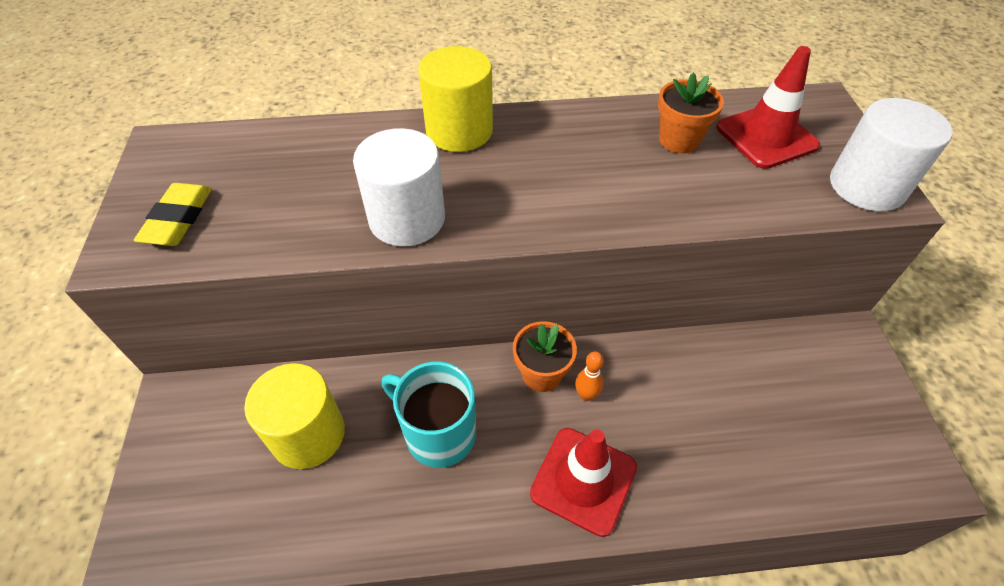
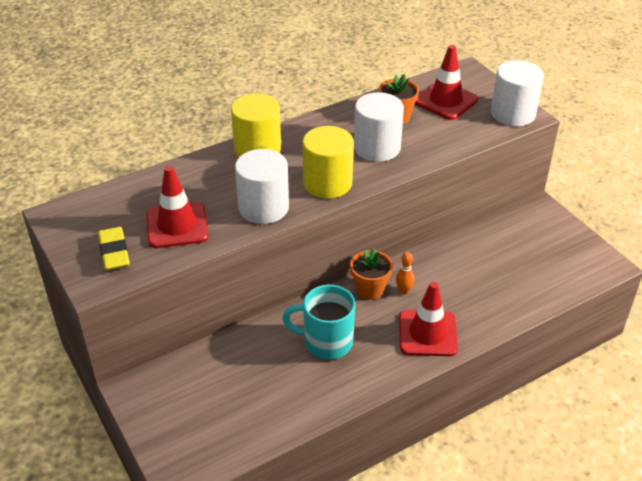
camera: 25 degrees left, 10 degrees down
(280, 207) = (177, 225): none -> red traffic cone
(308, 434) = (242, 373): yellow cylinder -> yellow cylinder (327, 183)
(623, 178) = (377, 148): none -> white cylinder

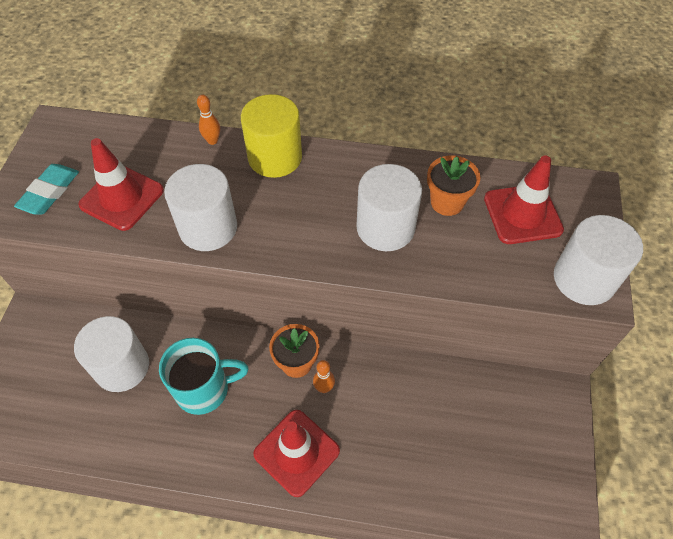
camera: 40 degrees right, 15 degrees up
(114, 252) = (50, 192): yellow eraser -> turquoise eraser
(199, 162) = (212, 141): none -> orange bowling pin
(249, 369) = (122, 367): none -> white cylinder
(326, 342) = (204, 389): turquoise mug -> turquoise mug turned 120 degrees clockwise
(327, 183) = (293, 239): yellow cylinder -> none

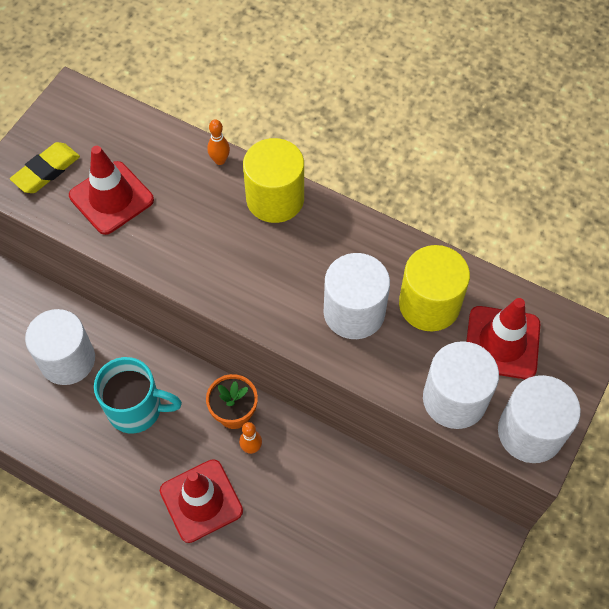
camera: 20 degrees right, 5 degrees up
(50, 192) = (46, 171): turquoise eraser -> yellow eraser
(208, 228) = (182, 256): white cylinder -> white cylinder (454, 399)
(447, 202) = (429, 304): orange flower pot -> yellow cylinder

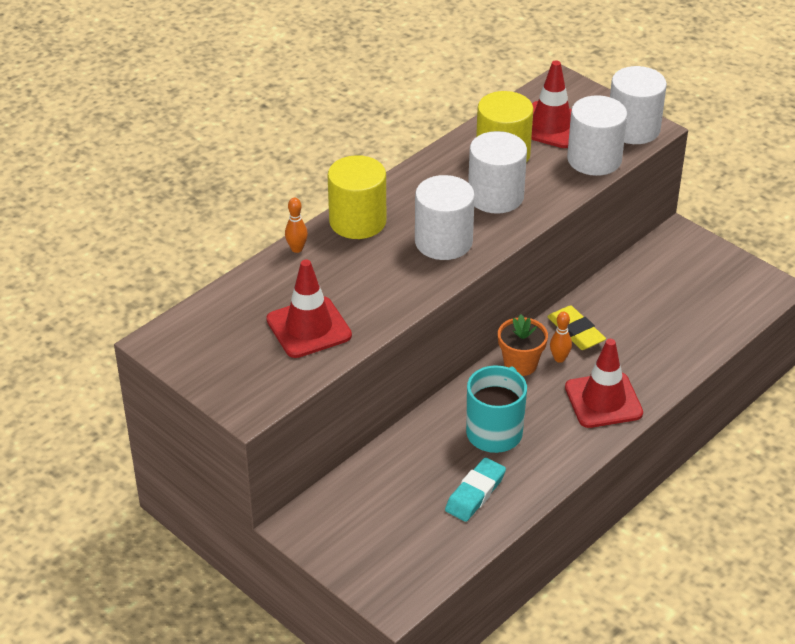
camera: 75 degrees left, 20 degrees down
(46, 171) = (253, 371): yellow eraser -> yellow eraser (576, 332)
(56, 408) = (475, 493): none -> turquoise eraser
(67, 360) = (421, 478): white cylinder -> white cylinder (443, 242)

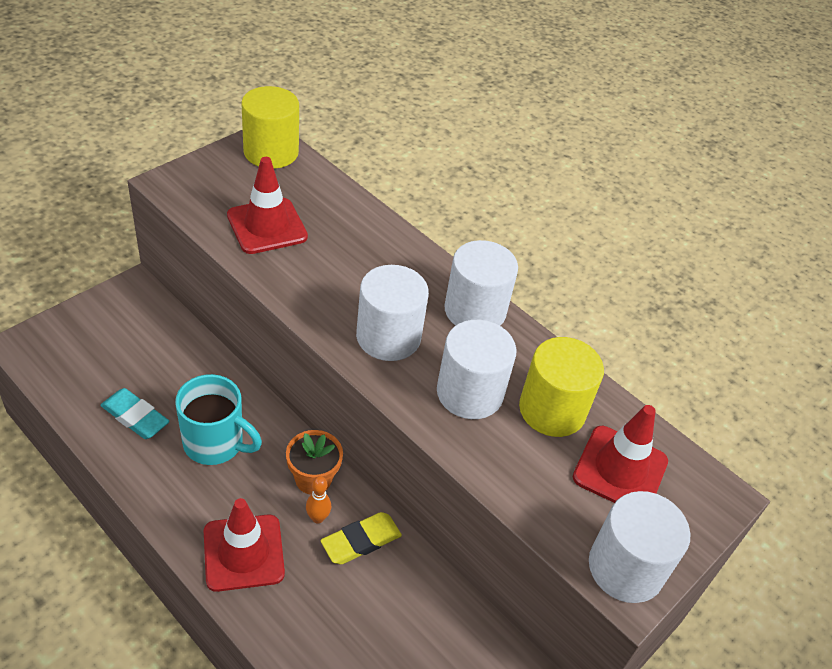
camera: 85 degrees right, 5 degrees up
(297, 249) = (384, 226): orange bowling pin -> none
(357, 221) = (426, 272): yellow cylinder -> yellow cylinder (271, 152)
(594, 159) = (550, 507): white cylinder -> white cylinder (475, 310)

